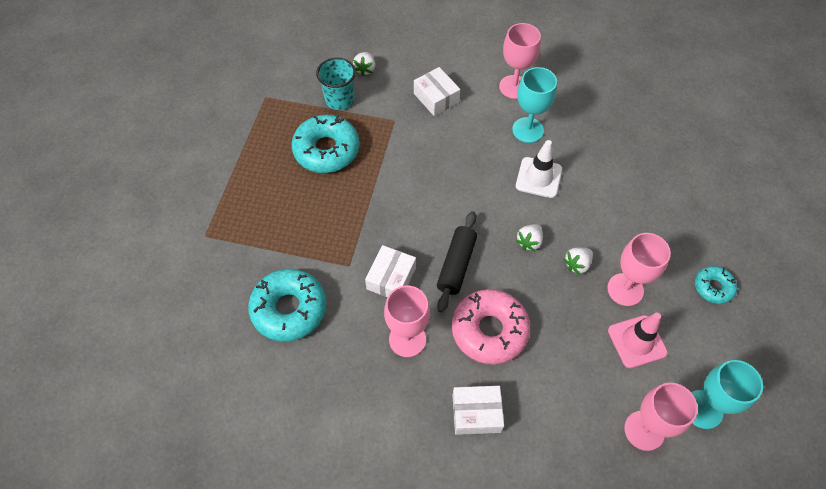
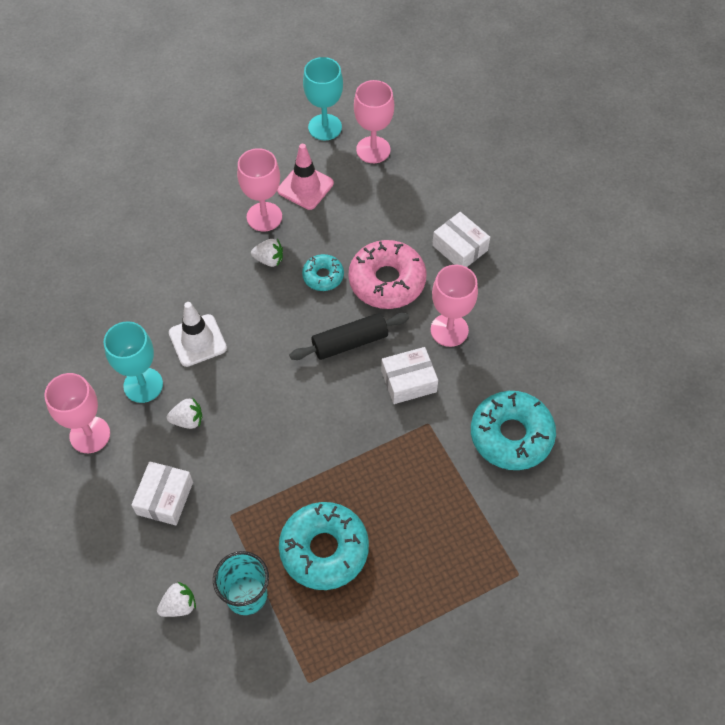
camera: 130 degrees left, 0 degrees up
(529, 242) = (277, 305): white strawberry -> white strawberry (188, 420)
(713, 287) = (211, 165): turquoise donut -> turquoise donut (323, 276)

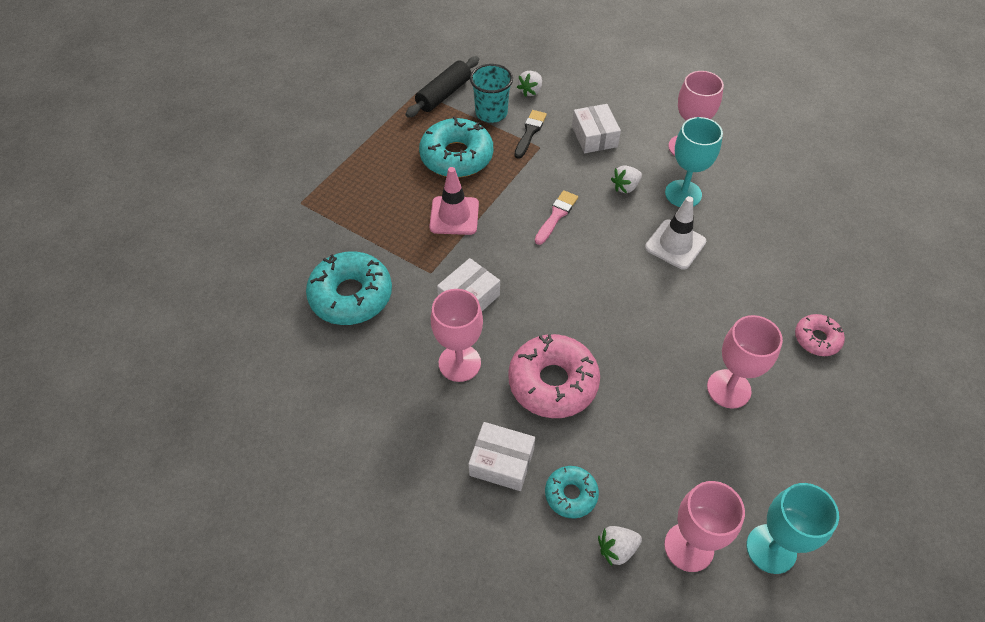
camera: 150 degrees right, 5 degrees down
(167, 217) = (817, 339): none -> pink donut
(225, 541) = (530, 132): none -> black brush
(269, 260) = (682, 345): white strawberry -> white strawberry (617, 549)
(276, 423) = (556, 215): none -> pink brush
(305, 187) = (720, 448): pink traffic cone -> pink traffic cone (454, 216)
(323, 276) = (618, 355): turquoise donut -> turquoise donut (571, 494)
(350, 342) = (545, 306): black rolling pin -> black rolling pin (444, 94)

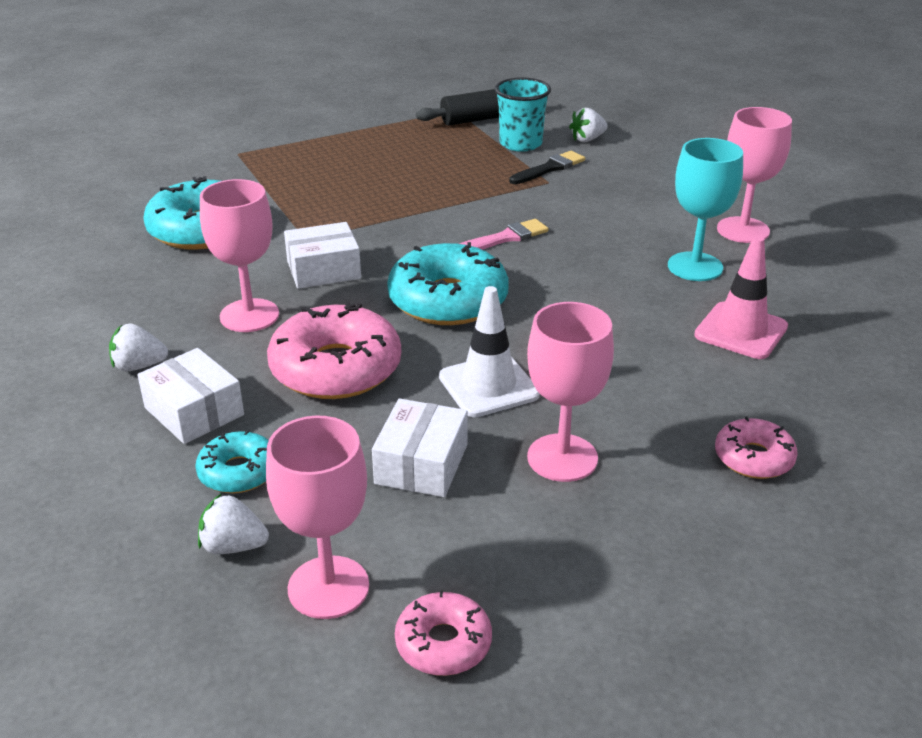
camera: 30 degrees right, 20 degrees down
(454, 216) = (384, 205): pink traffic cone -> pink traffic cone (741, 331)
(456, 156) = (441, 164): turquoise donut -> turquoise donut (448, 300)
(594, 136) = (627, 191): white box -> white box (421, 464)
(625, 187) = (621, 240): white strawberry -> white strawberry (139, 366)
(675, 244) = (634, 305): white traffic cone -> white traffic cone (488, 386)
(771, 549) = (443, 643): turquoise goblet -> pink donut

